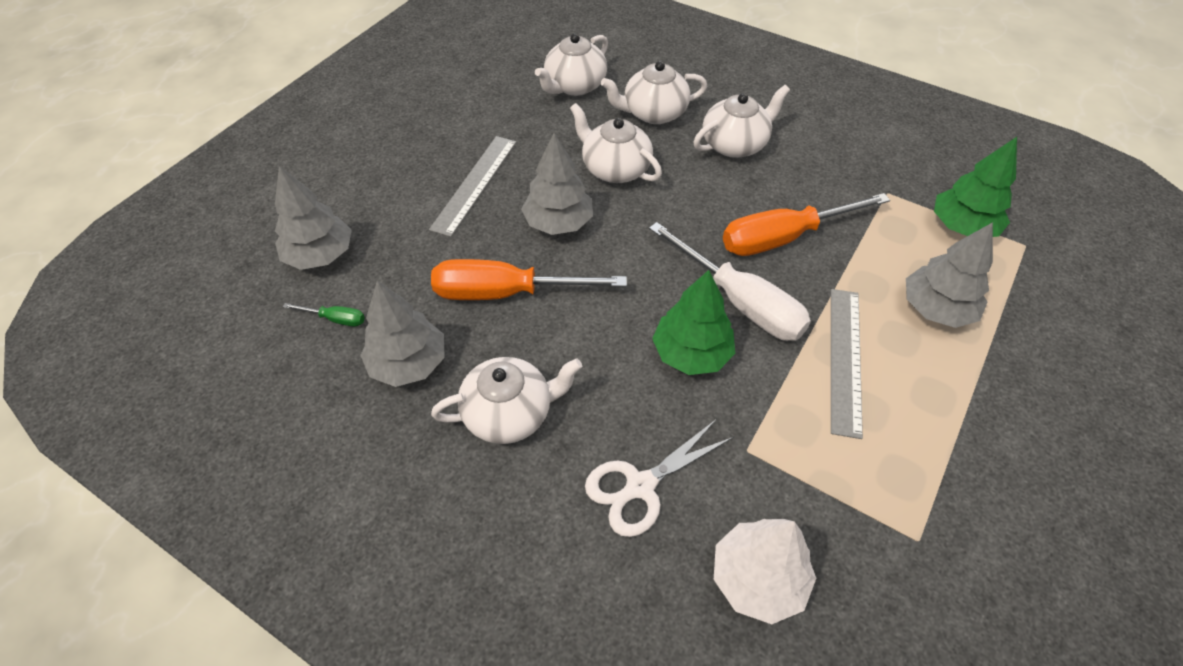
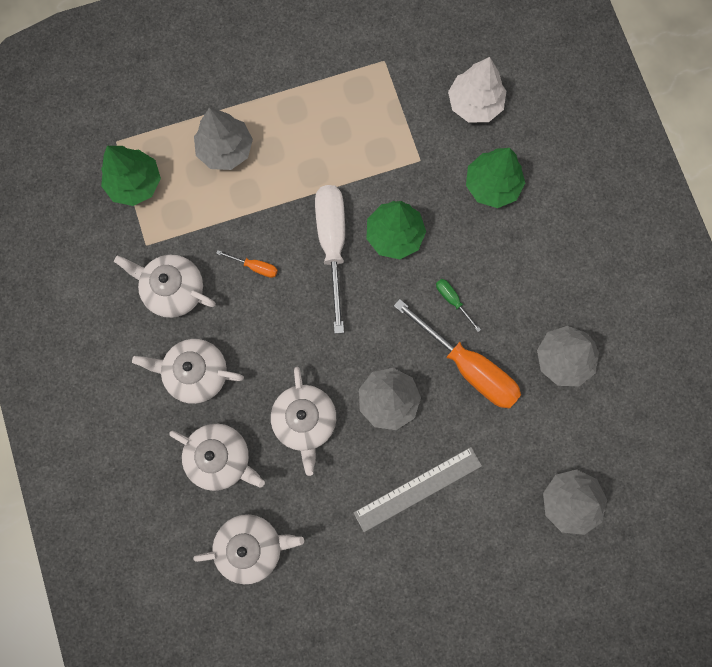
camera: 140 degrees left, 25 degrees up
(335, 319) = (589, 431): green screwdriver -> green screwdriver (452, 301)
(510, 413) = (527, 279): white teapot -> white teapot (173, 290)
(639, 487) = (492, 185): white scissors -> green tree
(783, 238) = (255, 267): orange screwdriver -> orange screwdriver, size x0.43
(845, 359) = (313, 164): grey ruler -> none

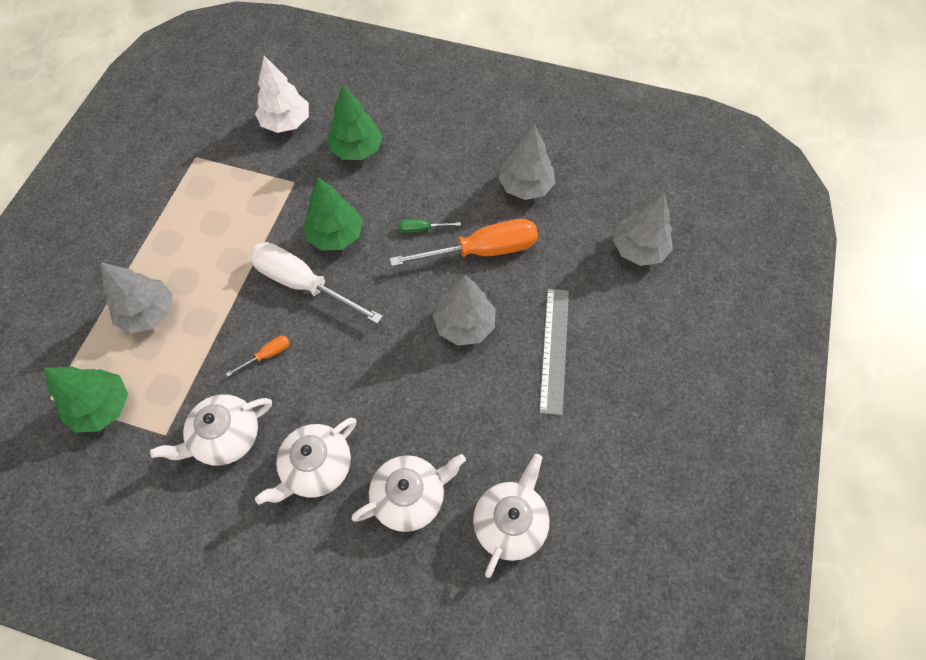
camera: 55 degrees left, 15 degrees down
(305, 421) = (432, 401): white teapot -> none

